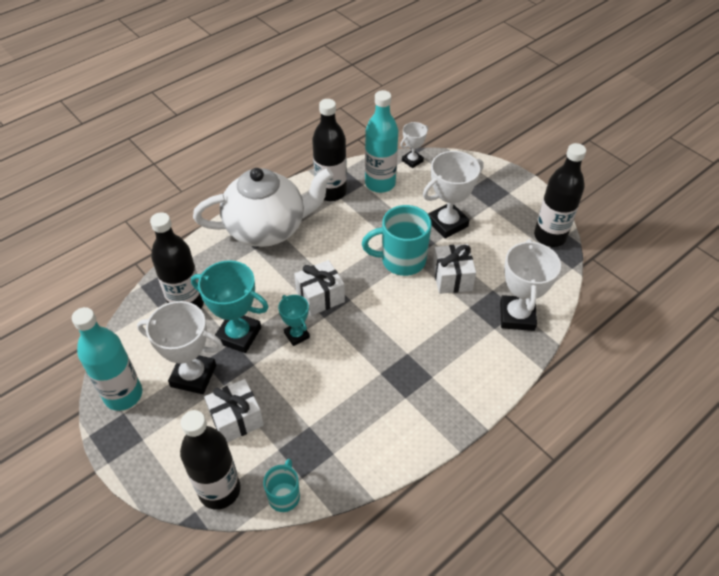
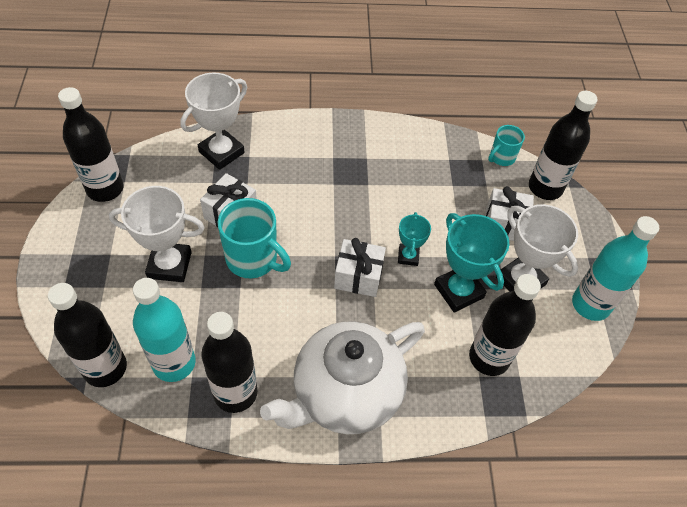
camera: 145 degrees left, 5 degrees up
(267, 228) = (345, 393): white teapot -> white teapot turned 60 degrees counterclockwise
(412, 161) = (105, 368): white trophy -> black bottle

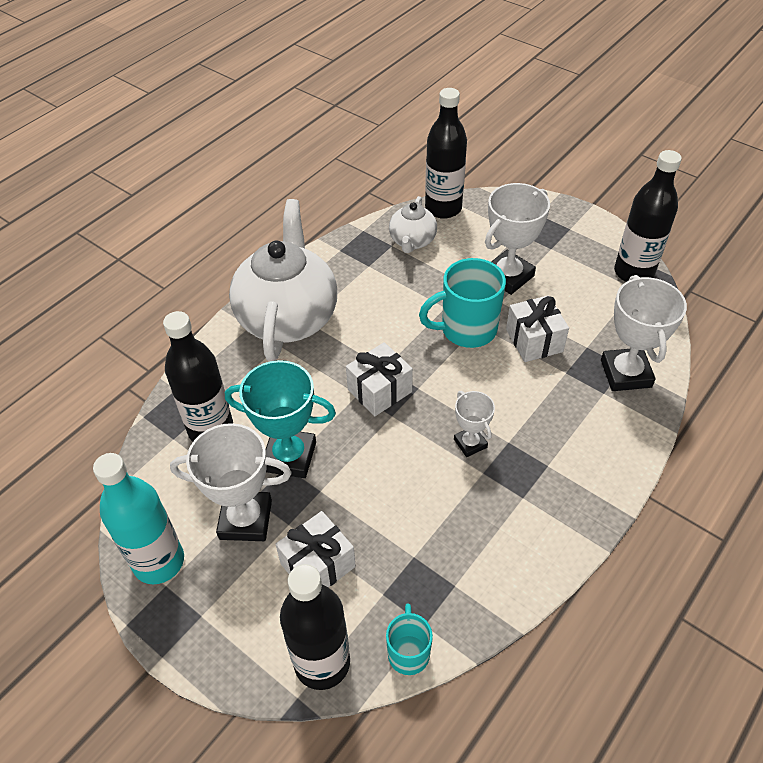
camera: 135 degrees right, 5 degrees down
(174, 363) = (412, 241): turquoise bottle -> white teapot
(235, 393) = (355, 260): black bottle -> none
(353, 201) = (470, 443): none -> white trophy
(408, 256) = (364, 444): turquoise trophy -> none

